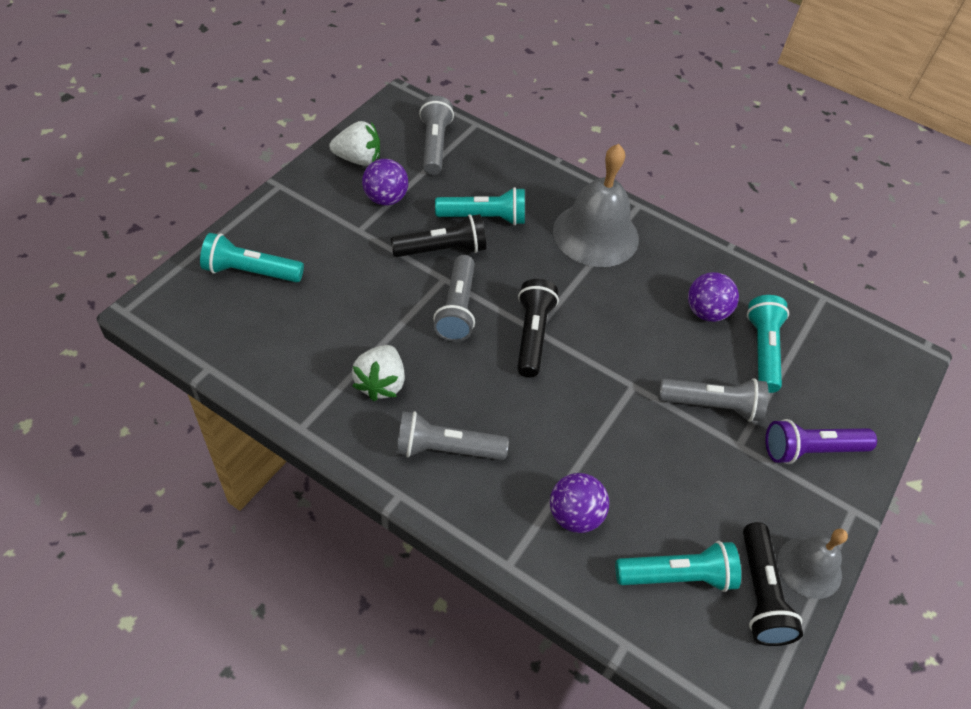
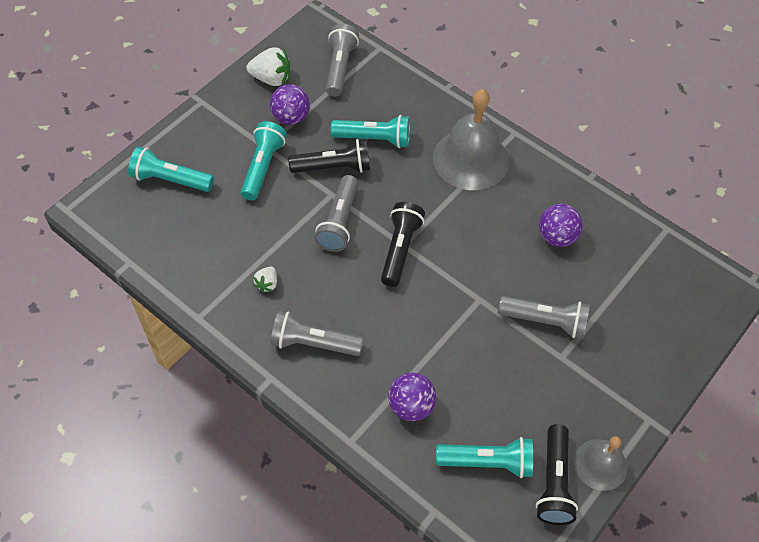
camera: 10 degrees right, 5 degrees up
(381, 383) = (267, 284): white strawberry -> white strawberry, size x0.56
(763, 351) = (600, 275): turquoise flashlight -> turquoise flashlight (263, 167)
(811, 450) = (624, 366): purple flashlight -> none

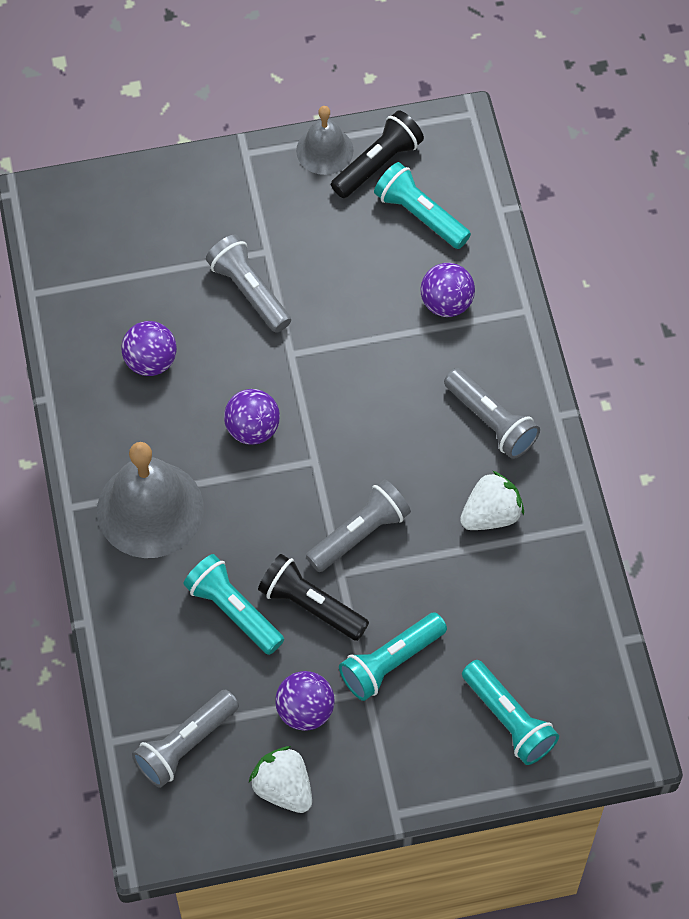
camera: 140 degrees left, 5 degrees up
(267, 284) = (491, 514): white strawberry -> white strawberry, size x1.78
(400, 249) = (323, 458): black flashlight -> none
(457, 238) = (252, 429): none -> purple ball

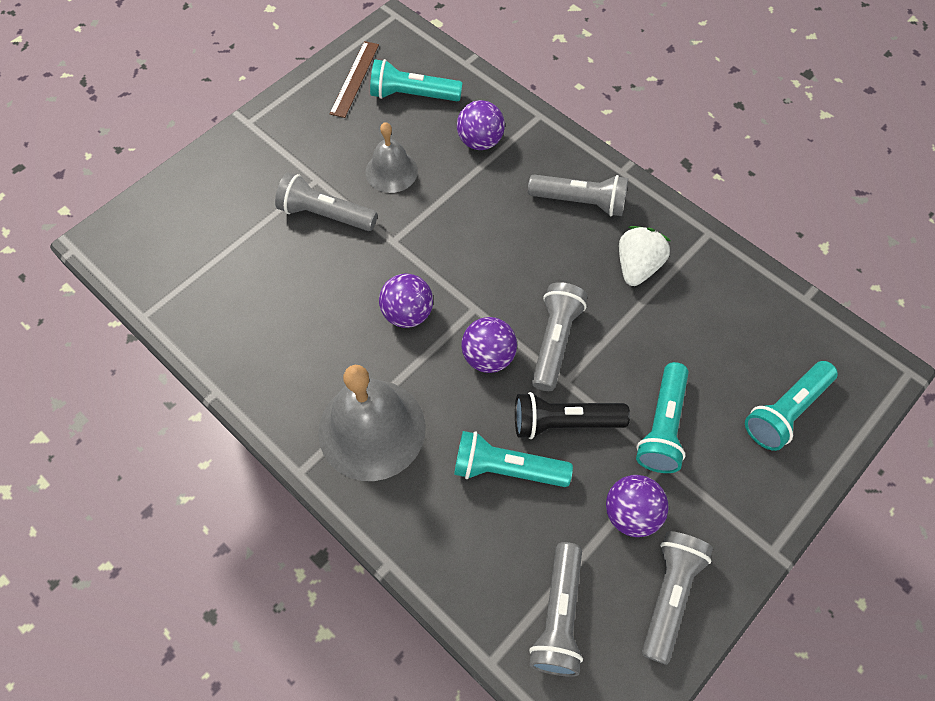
camera: 35 degrees left, 0 degrees up
(151, 361) = (284, 311): purple ball -> purple ball (488, 357)
(283, 788) = (669, 595): white strawberry -> grey flashlight
(324, 150) = (308, 90): grey bell -> grey bell (391, 171)
(378, 164) = (355, 79): black flashlight -> brown ruler
(508, 720) = (785, 411): turquoise flashlight -> turquoise flashlight turned 120 degrees clockwise

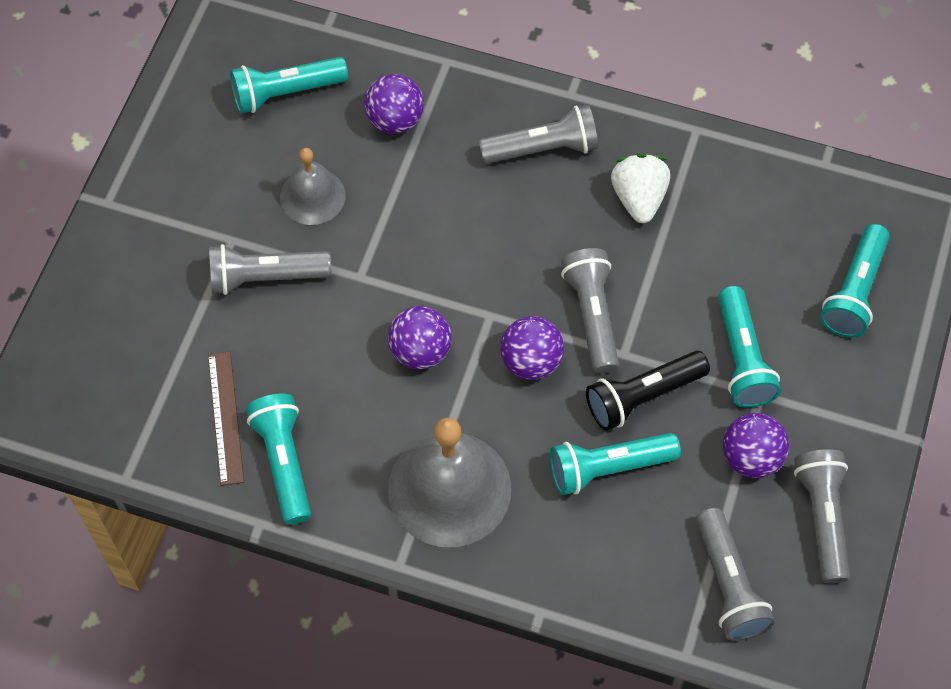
camera: 25 degrees left, 0 degrees up
(260, 354) = (284, 462): none -> turquoise flashlight
(355, 79) = (205, 98): brown ruler -> brown ruler (226, 417)

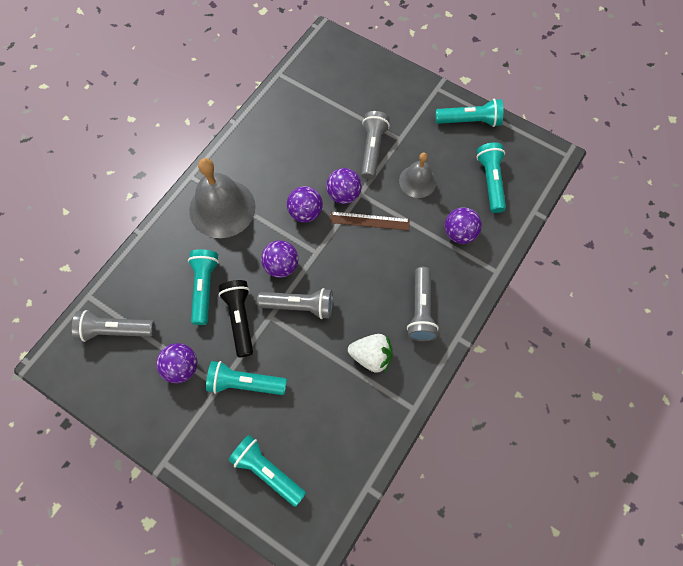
camera: 105 degrees right, 5 degrees up
(226, 417) = (297, 118): brown ruler -> brown ruler (369, 221)
(284, 462) = (264, 138): turquoise flashlight -> turquoise flashlight (469, 121)
(369, 301) = (343, 194): none -> purple ball
(822, 518) = (131, 395): grey flashlight -> none

